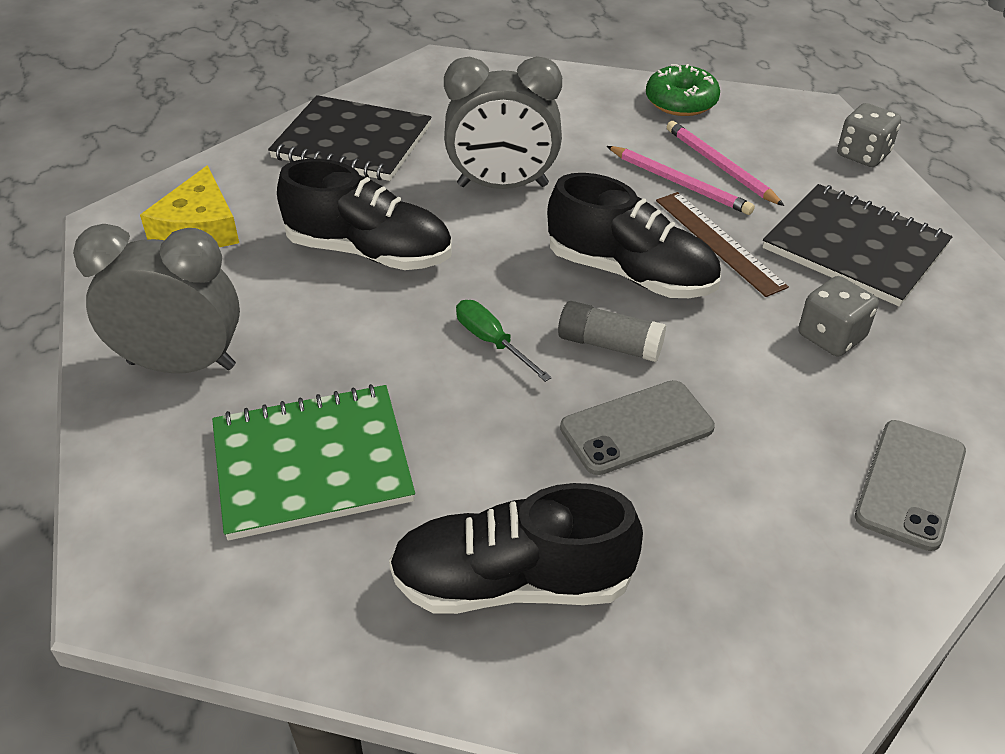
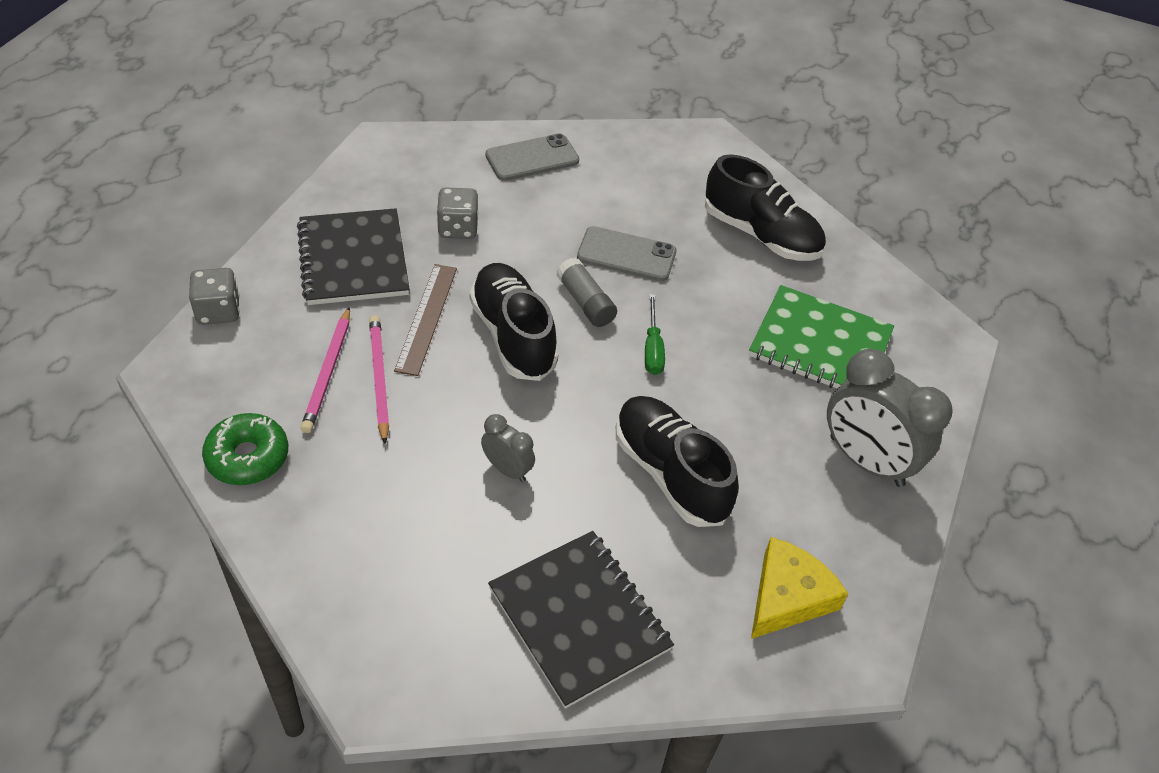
camera: 145 degrees left, 5 degrees up
(502, 185) = (507, 469): grey clock -> grey clock, size x0.50

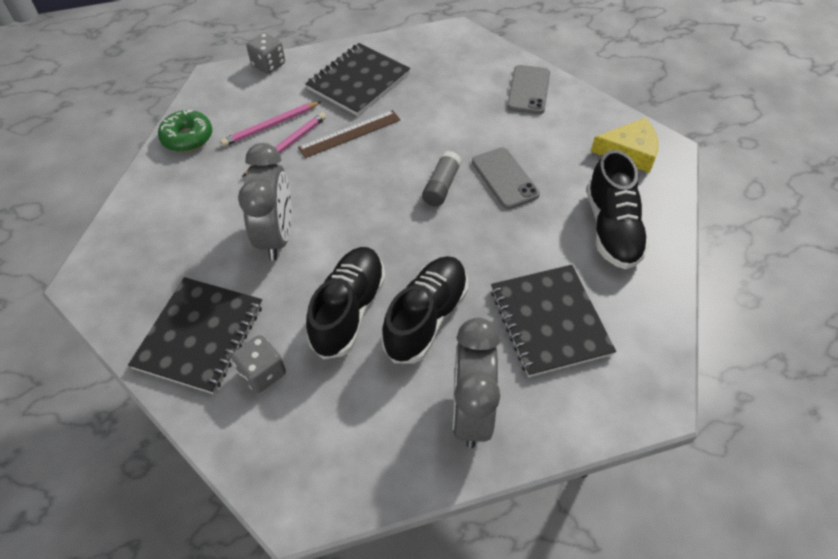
camera: 55 degrees right, 5 degrees up
(458, 228) = (432, 100): grey dice -> grey dice (262, 373)
(507, 469) = (277, 236): grey clock -> grey clock, size x1.99
(513, 335) = (378, 174): black shoe -> black shoe (426, 318)
(532, 158) = (528, 90): grey phone -> grey phone turned 75 degrees clockwise
(652, 348) = (441, 239): green screwdriver -> none
(788, 597) = (308, 433): yellow cheese -> yellow cheese (629, 152)
(820, 344) = (549, 321): green notebook -> black notebook

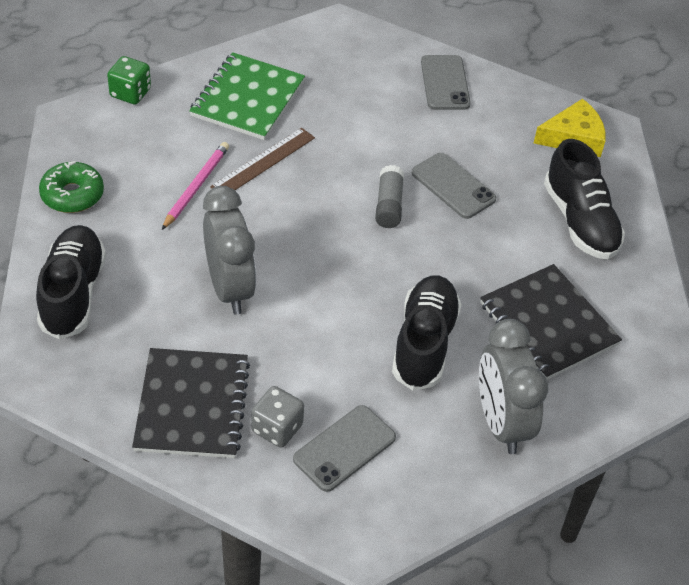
camera: 20 degrees left, 5 degrees down
(268, 65) = (130, 93): grey dice -> green dice
(271, 126) = (166, 166): pink pencil -> none
(314, 405) = (344, 448): none -> grey phone
(349, 310) = (341, 350): black shoe -> black shoe (73, 293)
(358, 81) = (247, 99): black notebook -> green notebook

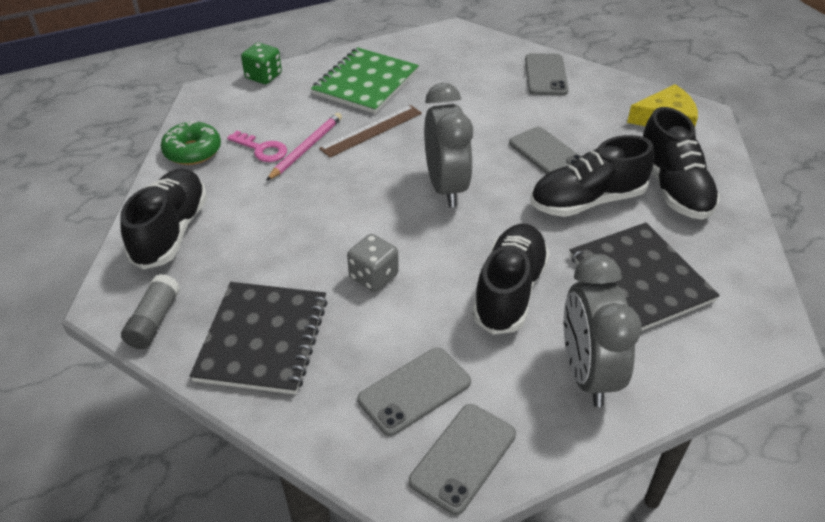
camera: 10 degrees right, 5 degrees down
(148, 190) = (262, 149): none -> pink key
(229, 288) = (321, 233): grey clock -> grey clock (446, 187)
(277, 428) = (346, 366): grey dice -> grey dice (373, 276)
(388, 205) = (485, 168): grey glue stick -> grey glue stick (154, 321)
(395, 507) = (463, 457): none -> grey phone
(495, 240) = (587, 201): none -> black shoe

